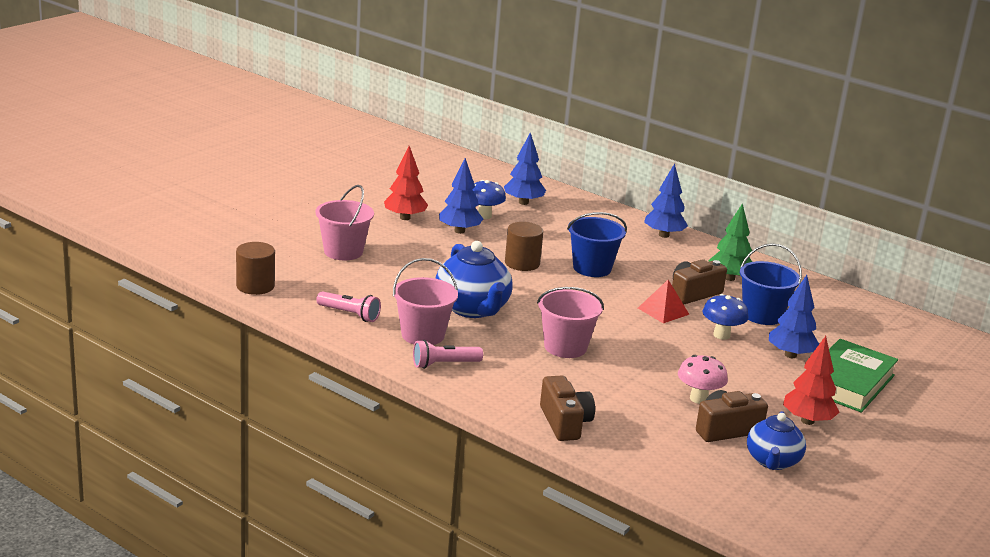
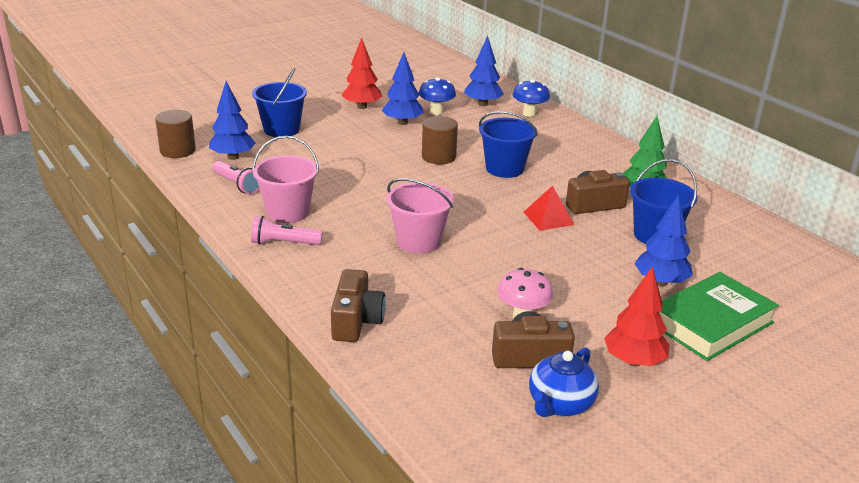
camera: 20 degrees right, 5 degrees up
(343, 251) = (281, 129): pink bucket -> blue bucket
(473, 309) = (356, 193): blue teapot -> none
(663, 235) = (600, 146): blue tree -> blue tree (233, 157)
(721, 335) = (595, 250): blue mushroom -> blue mushroom (529, 114)

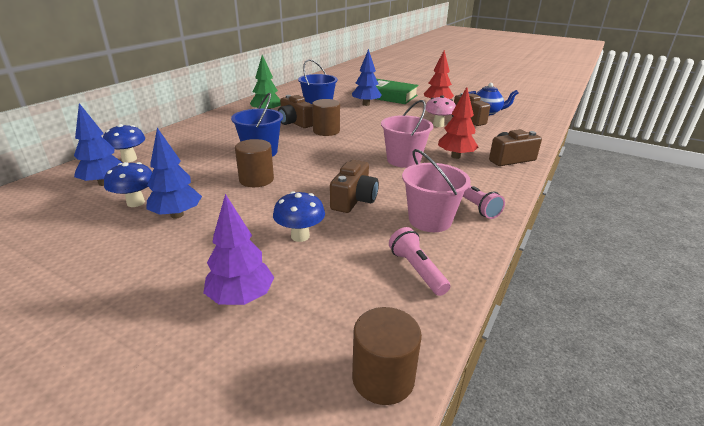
camera: 115 degrees left, 0 degrees up
(233, 157) = (355, 305): blue tree -> none
(237, 185) = (417, 270): pink flashlight -> pink flashlight turned 45 degrees counterclockwise
(281, 129) = (241, 298): blue bucket -> purple tree
(326, 157) = (300, 236): none -> blue mushroom
(357, 189) = (354, 200): none -> brown camera
(362, 107) = (129, 255): red tree -> red tree (455, 156)
(548, 218) = (326, 131): red pyramid -> brown cylinder

